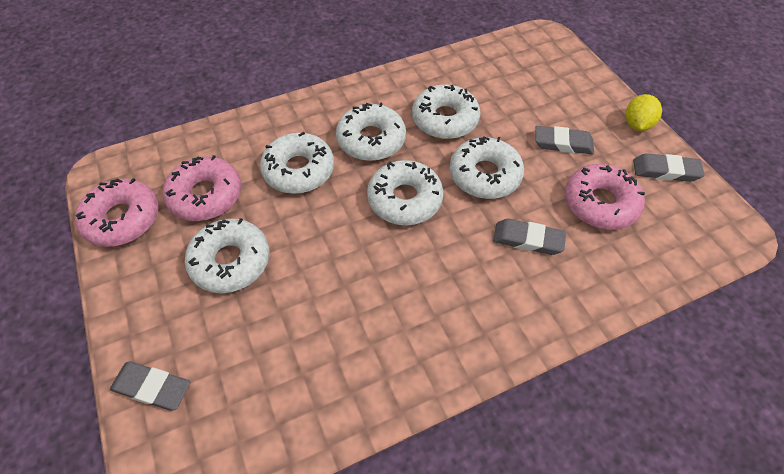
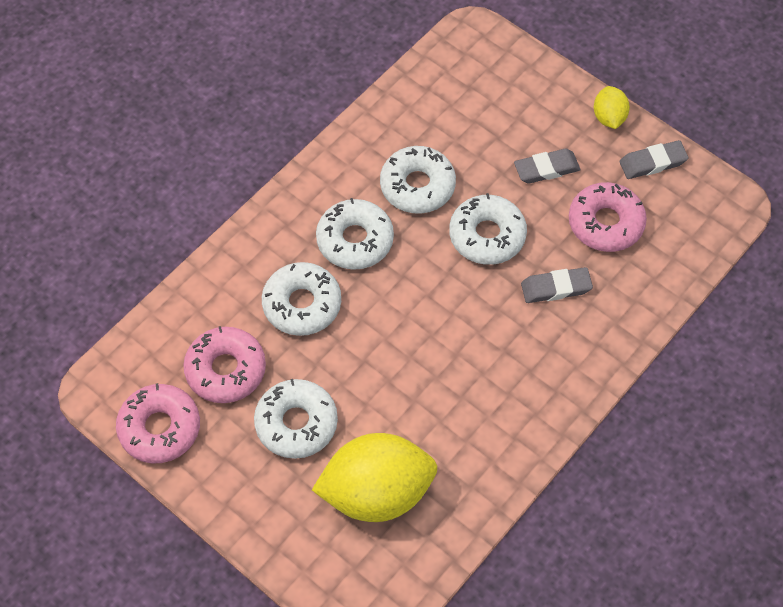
camera: 25 degrees left, 5 degrees up
(152, 387) = (304, 557): grey eraser -> none
(258, 355) = (376, 492): none -> yellow lemon
(405, 199) = (424, 293): white donut -> none

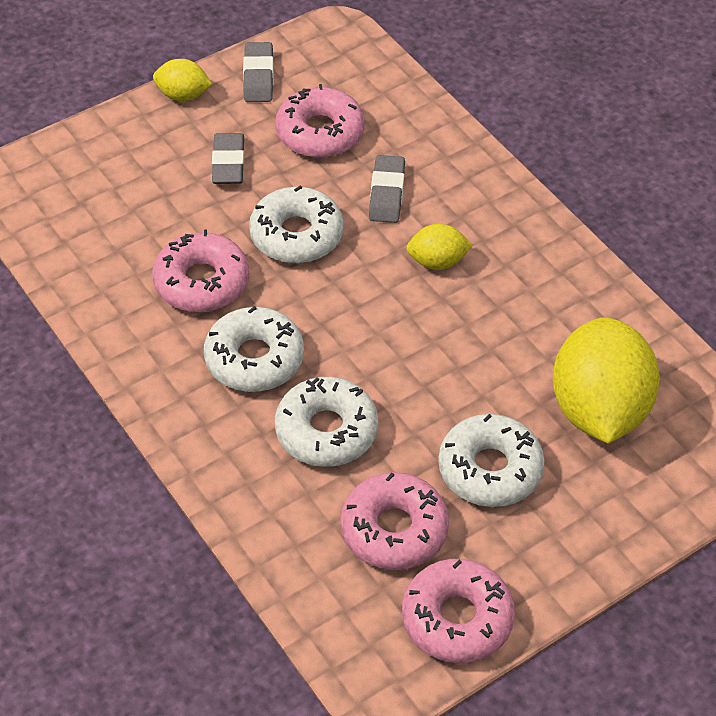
camera: 75 degrees left, 10 degrees down
(417, 186) = (202, 282): white donut -> pink donut
(494, 342) = (437, 262): none -> yellow lemon

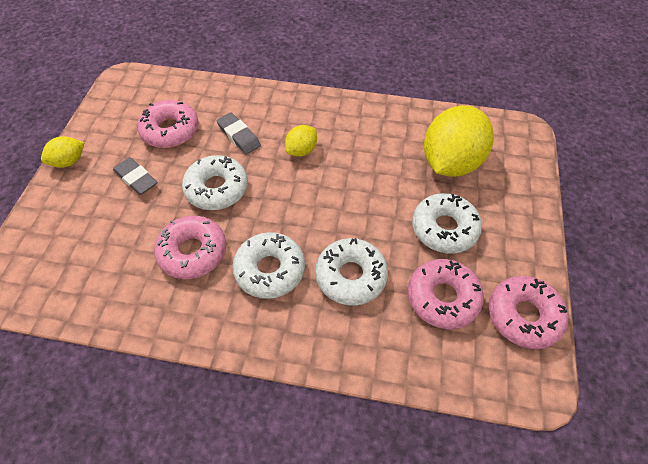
camera: 45 degrees left, 5 degrees up
(258, 76) = (104, 125): grey eraser -> none
(599, 409) = (451, 163): yellow lemon -> yellow lemon turned 75 degrees clockwise

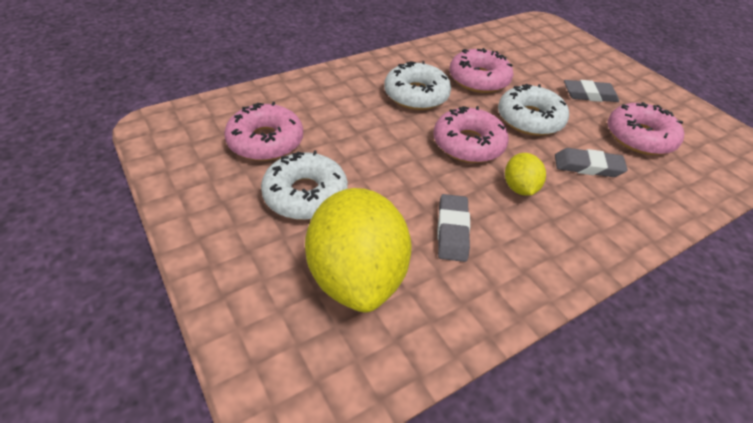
camera: 135 degrees right, 10 degrees down
(69, 161) = (645, 81): yellow lemon -> none
(351, 276) = (354, 119): white donut -> none
(373, 153) = (452, 230): none -> grey eraser
(523, 316) = (181, 163): pink donut -> pink donut (468, 144)

